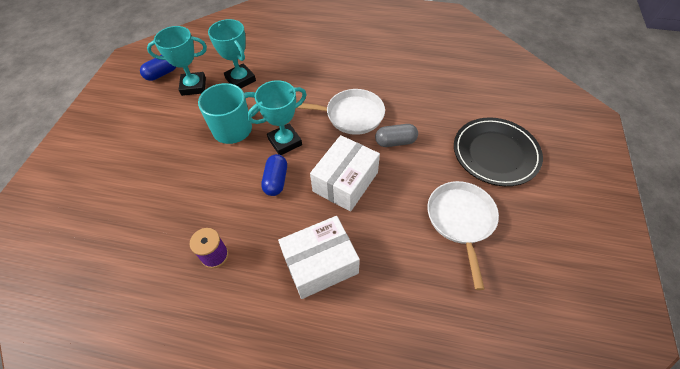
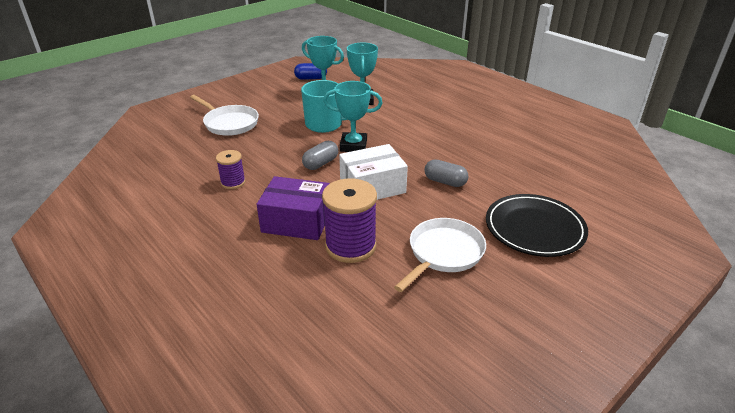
camera: 35 degrees right, 20 degrees down
(276, 180) = (320, 163): blue capsule -> grey capsule
(320, 264) = (297, 221): white box -> purple box
(350, 115) = (425, 151): white pan -> white pan (229, 123)
(389, 261) = (350, 246): none -> purple spool

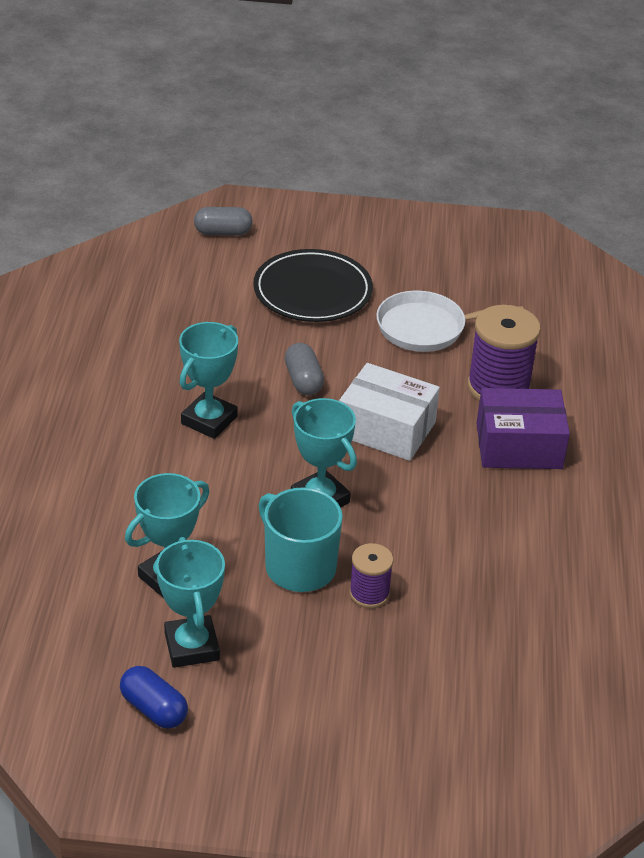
camera: 135 degrees left, 5 degrees up
(229, 123) = (429, 680): white pan -> none
(233, 182) = (535, 548): purple spool -> purple spool (369, 593)
(297, 221) = (519, 446): purple box -> purple box turned 60 degrees counterclockwise
(320, 163) = (398, 501): grey capsule -> grey capsule (223, 232)
(446, 143) = (209, 420): none -> turquoise trophy

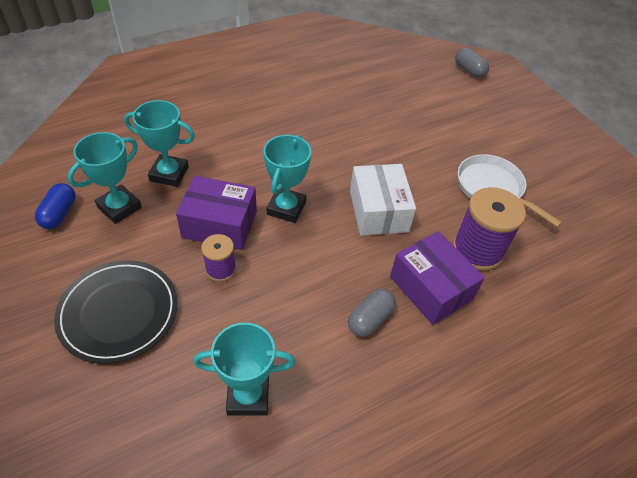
camera: 55 degrees right, 10 degrees up
(209, 420) = (310, 133): turquoise trophy -> turquoise trophy (248, 396)
(298, 566) = (219, 224): turquoise mug -> purple box
(303, 380) = (383, 155): grey capsule -> grey capsule (370, 319)
(312, 291) = (464, 125): black plate -> black plate (119, 313)

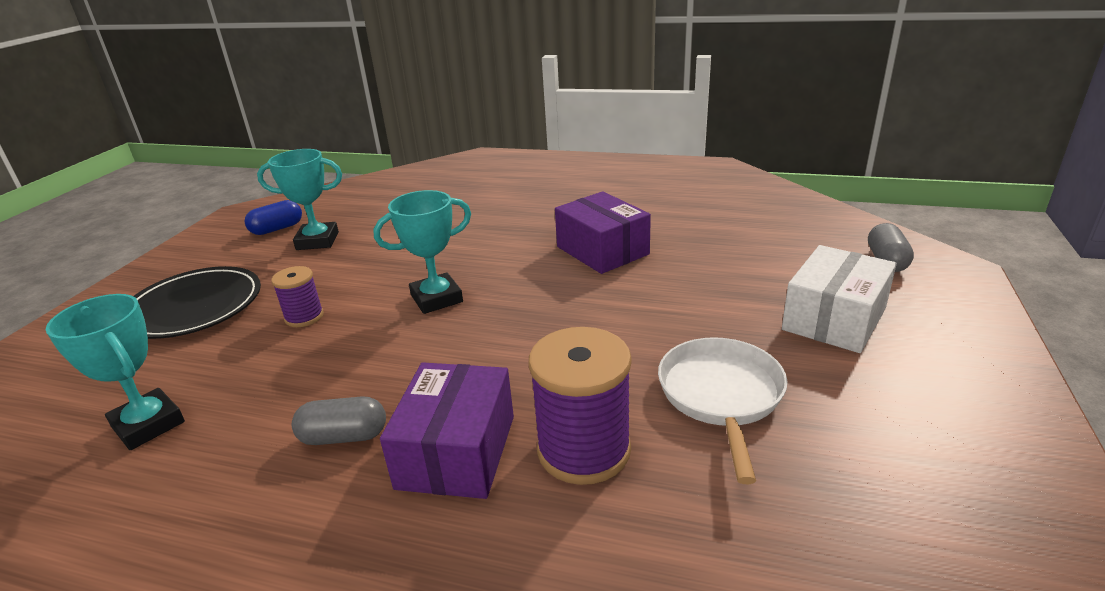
camera: 50 degrees right, 20 degrees down
(169, 174) = (389, 234): turquoise trophy -> none
(219, 224) = (362, 284): purple box -> purple box (602, 250)
(378, 211) = (524, 345): white box -> white box (834, 319)

